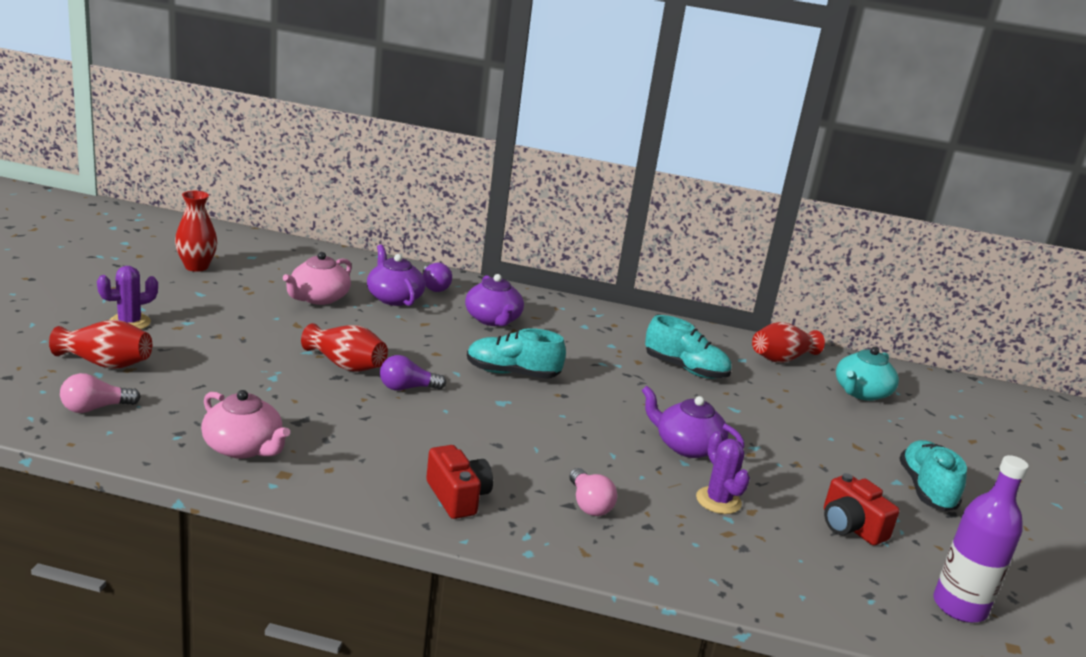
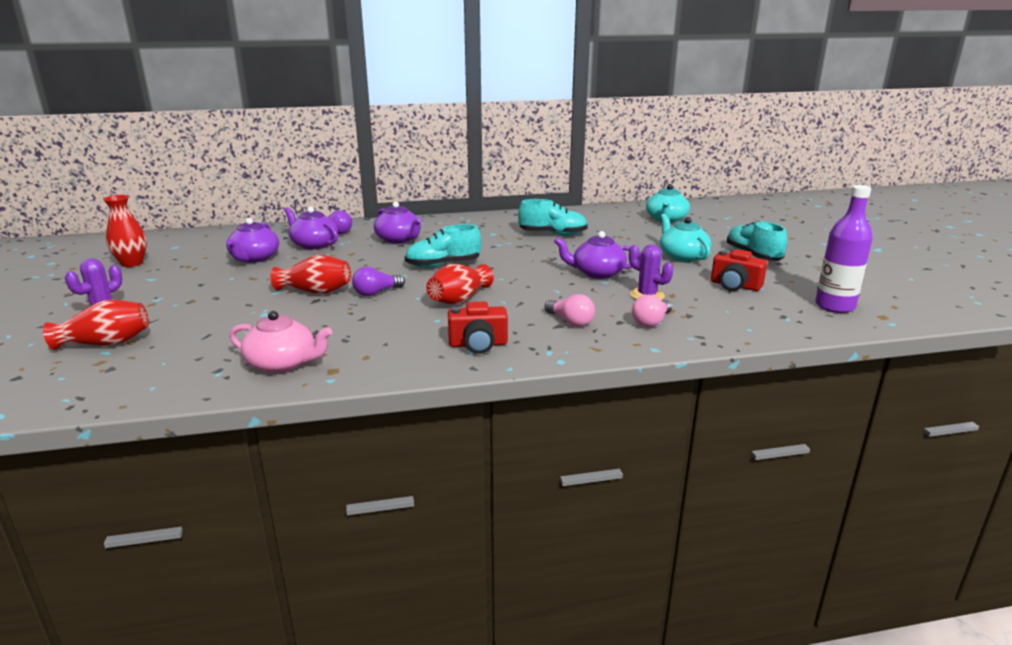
camera: 20 degrees left, 0 degrees up
(95, 408) = (124, 375): pink light bulb -> pink light bulb (651, 322)
(318, 298) = (254, 258): pink teapot -> purple teapot
(457, 497) = (478, 344): red camera -> red camera turned 135 degrees clockwise
(781, 359) = (604, 214): red vase -> red vase (459, 299)
(824, 458) = (682, 256): none -> turquoise teapot

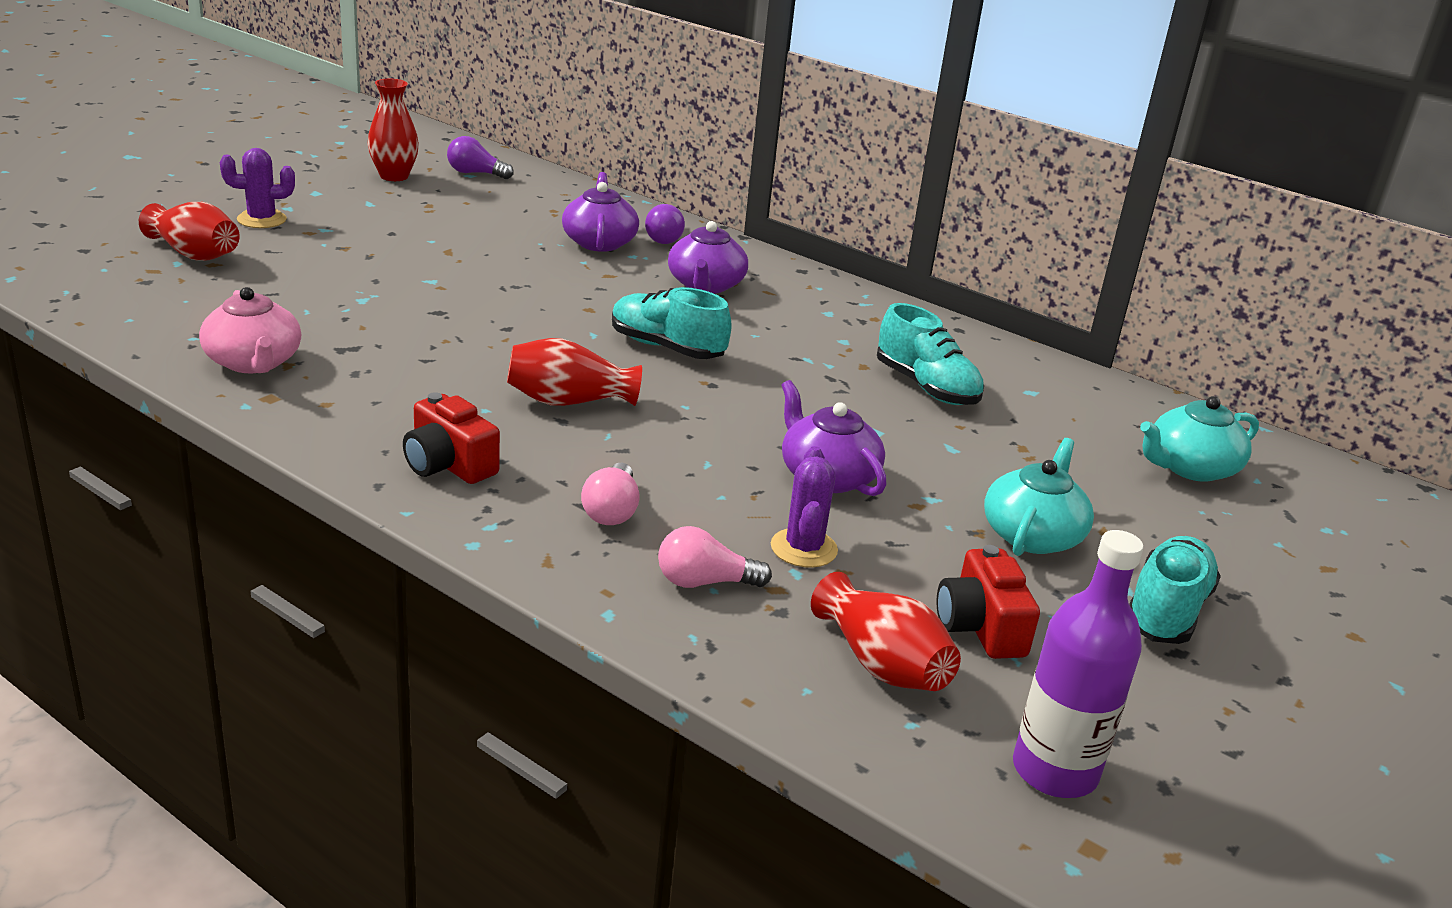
camera: 45 degrees right, 5 degrees up
(254, 258) = (504, 228): purple teapot -> none
(316, 291) = (461, 302): red vase -> red vase (881, 664)
(376, 292) = (511, 339): purple light bulb -> purple light bulb (476, 173)

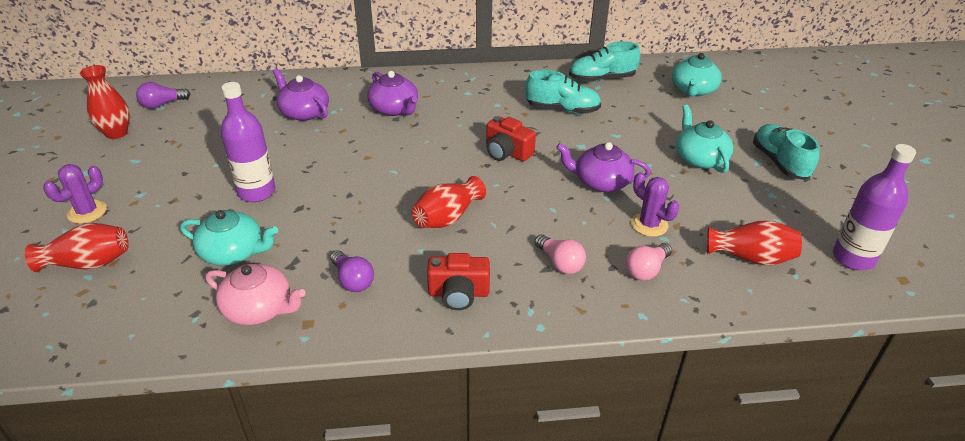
camera: 40 degrees left, 10 degrees up
(315, 311) = (233, 252): none -> turquoise teapot
(425, 279) = (256, 192): none -> purple bottle
(665, 238) = (330, 91): purple light bulb -> purple light bulb (352, 280)
(667, 348) = (437, 157): turquoise shoe -> turquoise shoe (602, 79)
(980, 627) = (749, 214): red camera -> red camera (507, 152)

